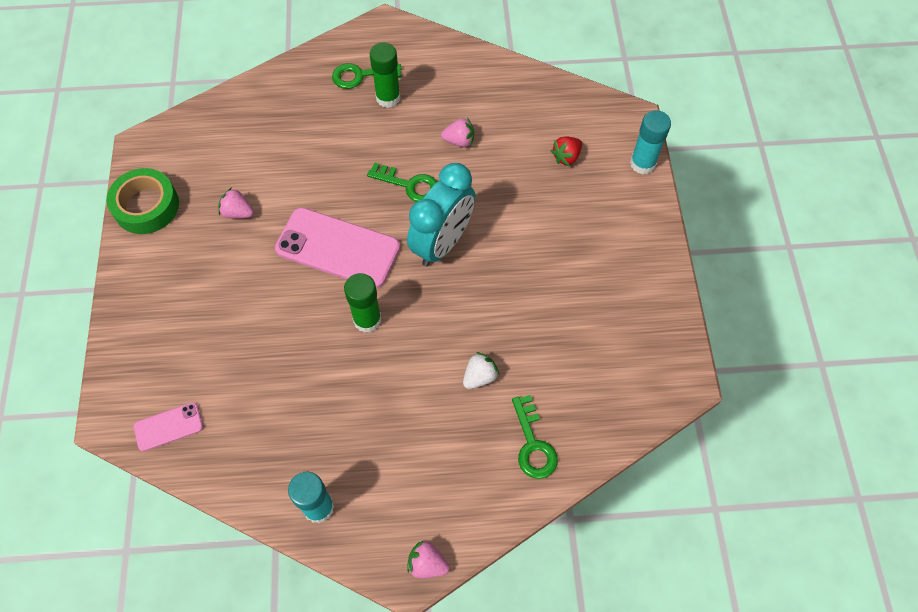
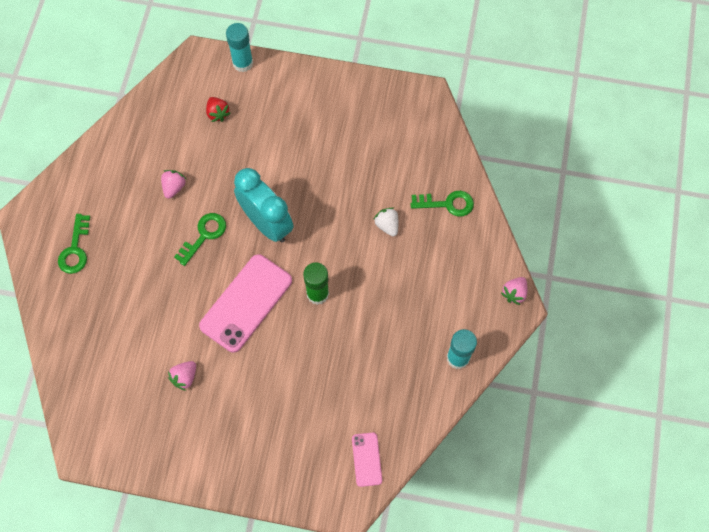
camera: 75 degrees left, 5 degrees up
(146, 206) = (151, 455): green tape -> none
(388, 98) = (108, 232): green glue stick -> none

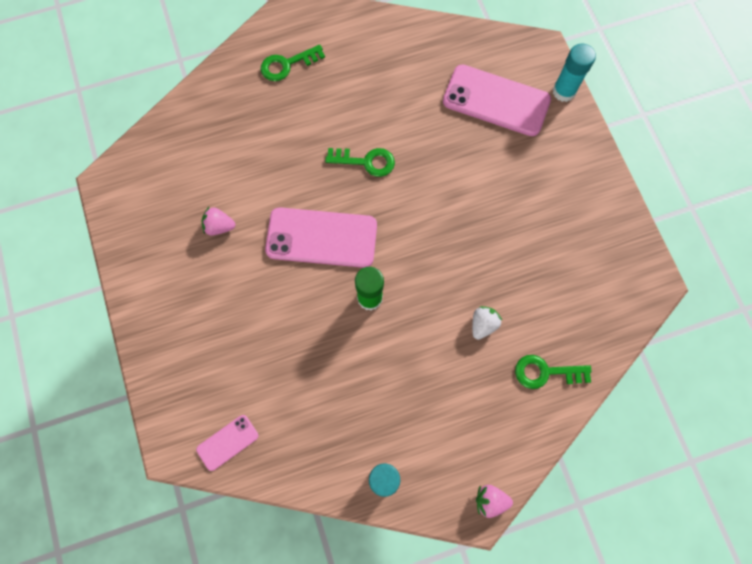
camera: 60 degrees right, 5 degrees up
(174, 187) = (397, 108): pink strawberry -> none
(218, 113) = (496, 101): red strawberry -> pink phone
(267, 223) = (413, 210): turquoise clock -> none
(447, 204) = (546, 372): green key -> green key turned 120 degrees clockwise

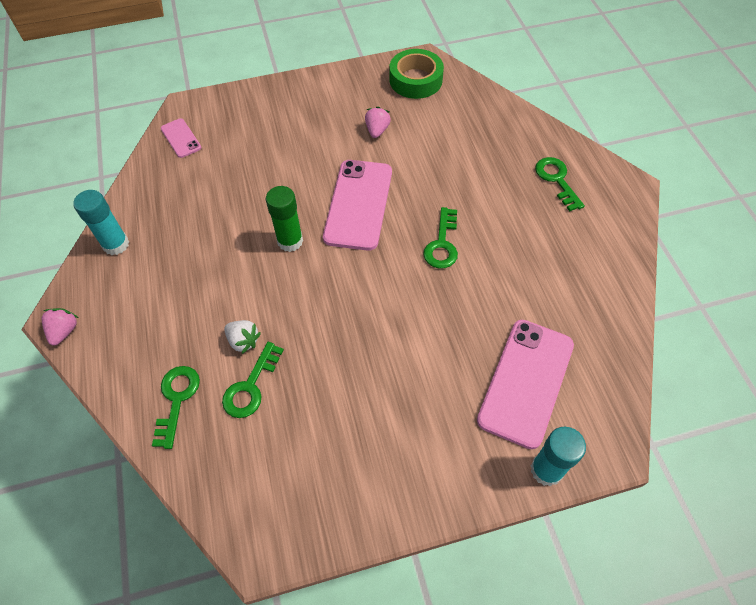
camera: 95 degrees right, 15 degrees down
(141, 190) = (415, 80): none -> green tape
(525, 311) = (251, 386): none -> green key

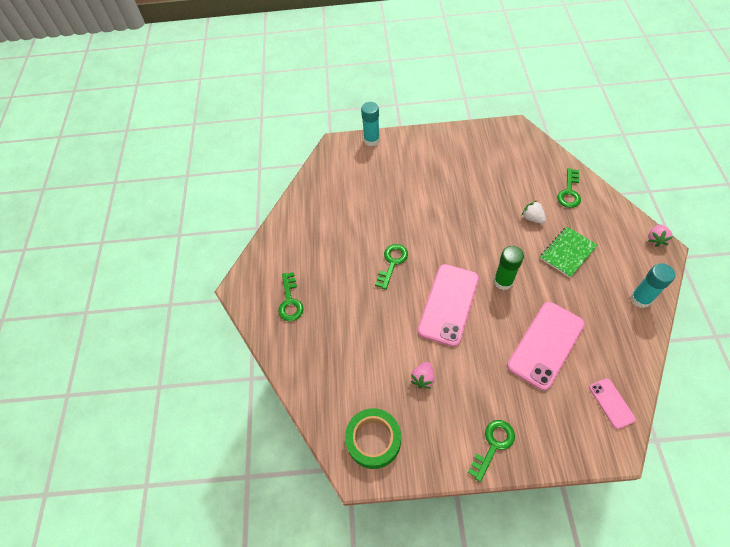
camera: 165 degrees left, 0 degrees up
(198, 293) = (567, 252): none -> green notebook
(251, 386) = (525, 193): green key -> green key (493, 445)
(526, 382) = (367, 176): pink phone -> pink phone (545, 345)

